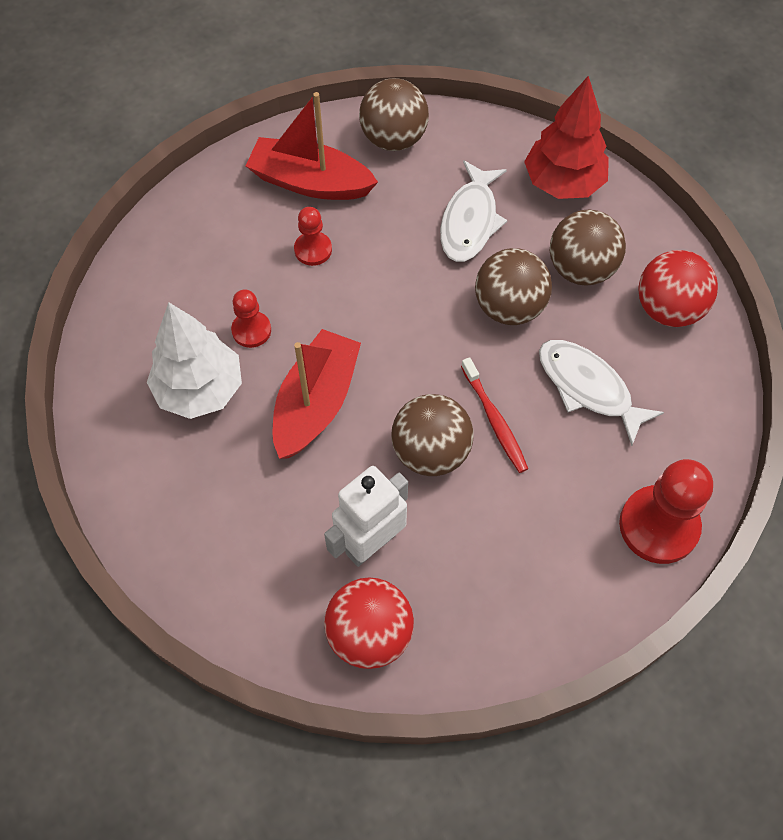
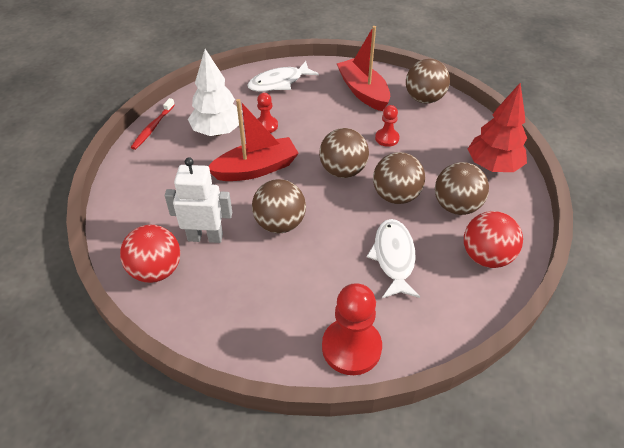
camera: 45 degrees right, 15 degrees down
(313, 250) = (331, 115): red pawn -> red pawn (387, 138)
(417, 321) = (343, 171): none -> brown ball
(470, 221) = (421, 150): white fish -> white fish (279, 82)
(494, 420) = (327, 234): red toothbrush -> red toothbrush (153, 127)

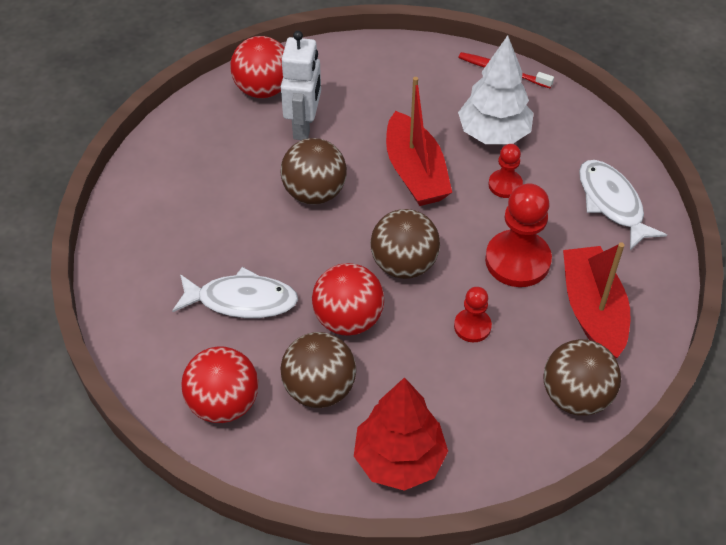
camera: 95 degrees right, 5 degrees up
(351, 347) = (128, 244): red pawn -> red pawn (517, 260)
(363, 92) = (592, 310): red boat -> red boat turned 75 degrees counterclockwise
(396, 196) = (348, 319): brown ball -> red ball

